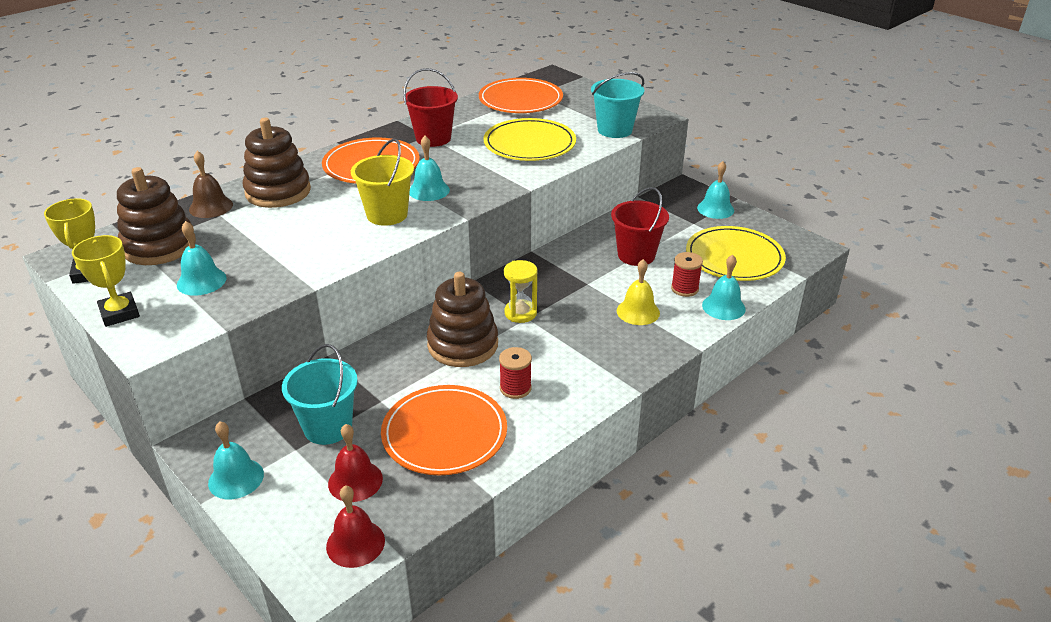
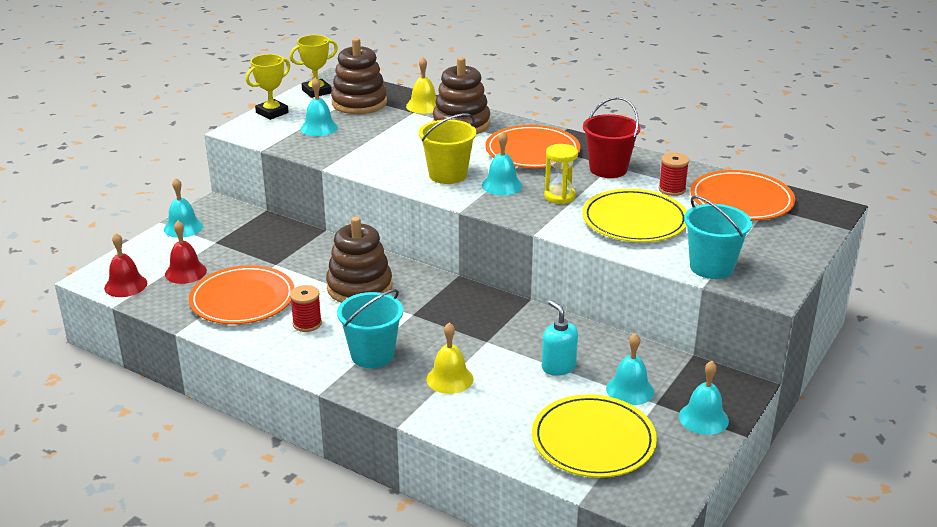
camera: 75 degrees right, 5 degrees down
(211, 207) = (423, 106): brown bell -> yellow bell
(328, 427) = (241, 249): turquoise bucket -> turquoise bucket (372, 355)
(520, 313) = (418, 309): yellow hourglass -> yellow hourglass (559, 196)
(636, 255) = (558, 367): red bucket -> turquoise soap dispenser
(684, 289) = (507, 407): red spool -> red spool (672, 189)
(723, 307) = (483, 438): turquoise bell -> turquoise bell (630, 390)

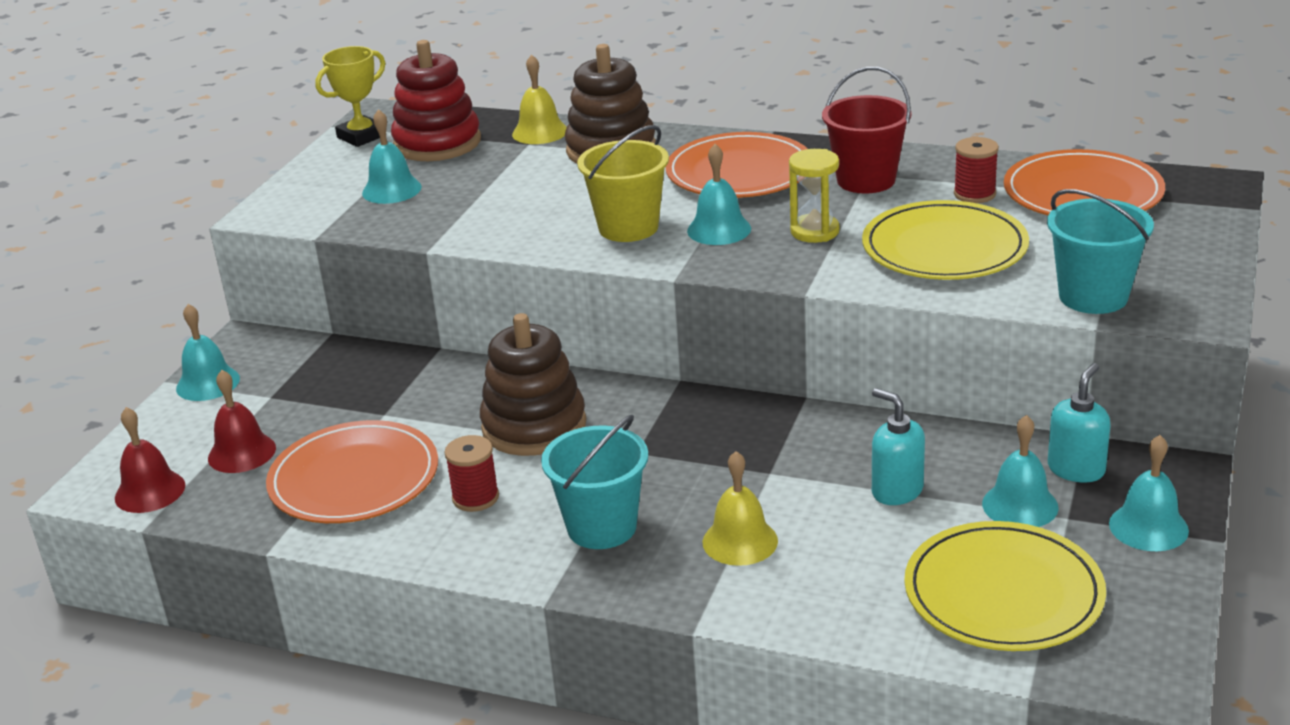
camera: 10 degrees left, 0 degrees up
(272, 113) = (305, 179): yellow trophy -> none
(359, 103) = (437, 143): brown stacking toy -> red stacking toy
(676, 374) = (1076, 469): none -> turquoise soap dispenser

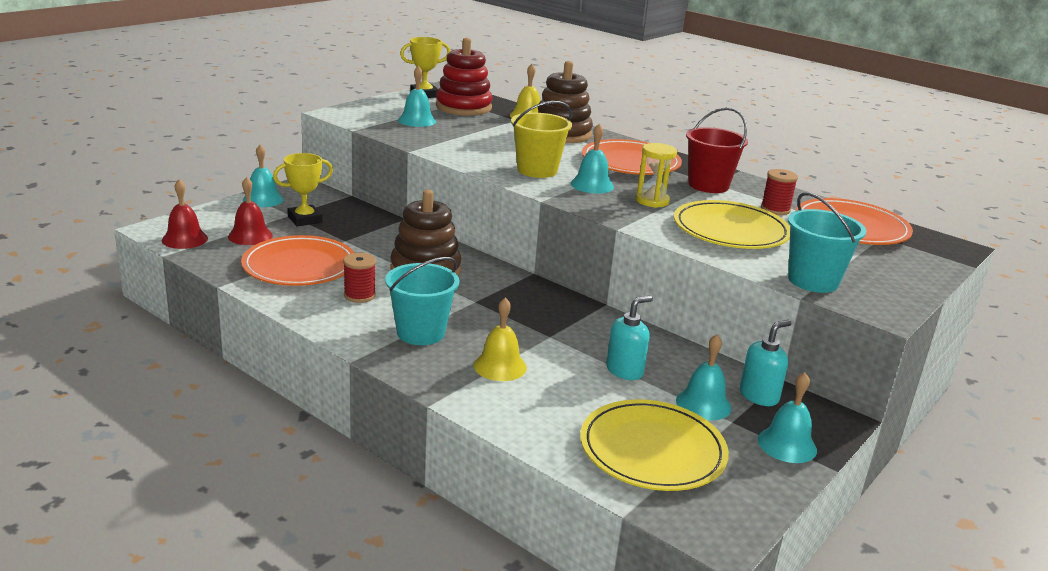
camera: 15 degrees right, 5 degrees down
(298, 398) = (304, 219): none -> yellow trophy
(896, 491) = (625, 370): turquoise soap dispenser -> turquoise soap dispenser turned 75 degrees clockwise

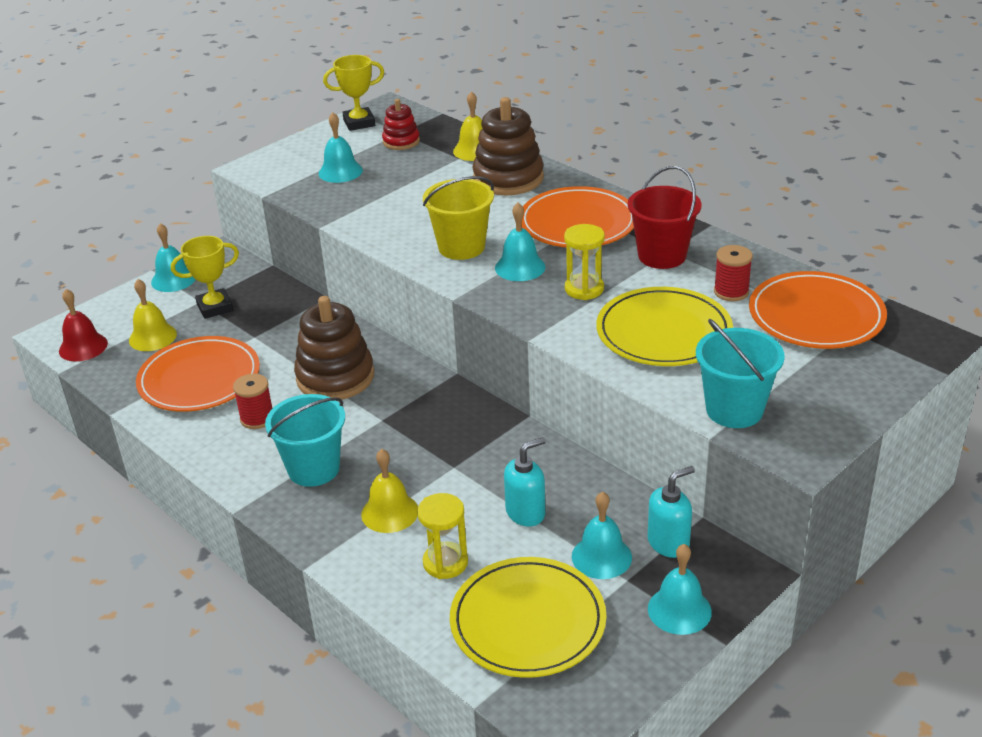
camera: 10 degrees right, 10 degrees up
(250, 236) = (152, 337): red bell -> yellow bell
(463, 107) = (401, 141): red stacking toy -> red stacking toy, size x0.56
(562, 404) = (445, 562): none -> yellow hourglass

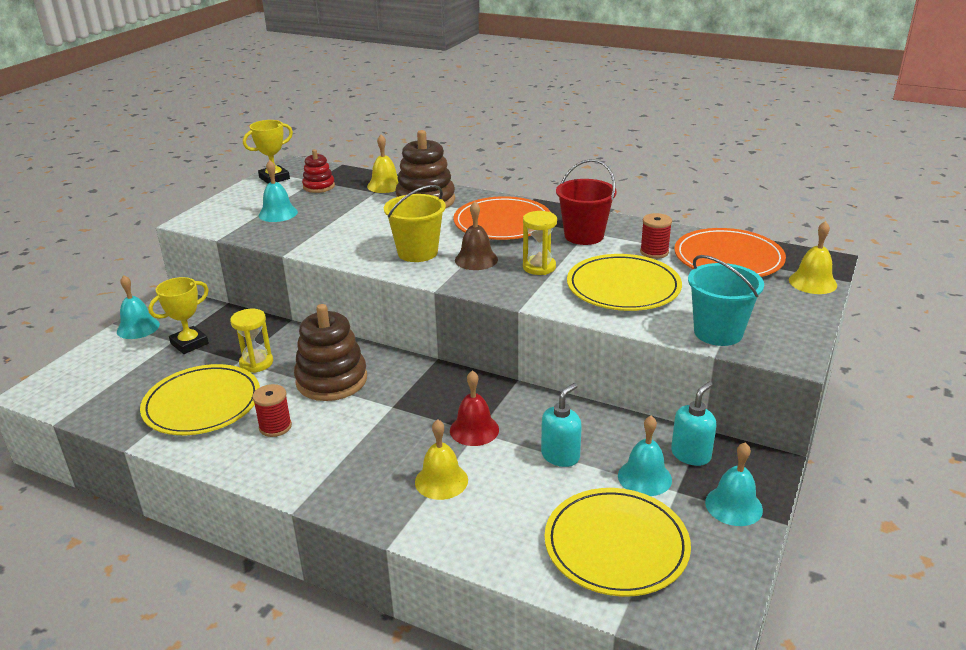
camera: 20 degrees left, 5 degrees down
(83, 347) = (70, 397): red bell -> red bell (474, 430)
(152, 337) = (139, 377): yellow bell -> yellow bell (812, 282)
(199, 379) = (202, 404): orange plate -> yellow plate
(313, 469) = (351, 459): turquoise bucket -> none
(445, 562) = (515, 512): yellow hourglass -> yellow hourglass (256, 363)
(520, 267) = (476, 259): turquoise bell -> brown bell

